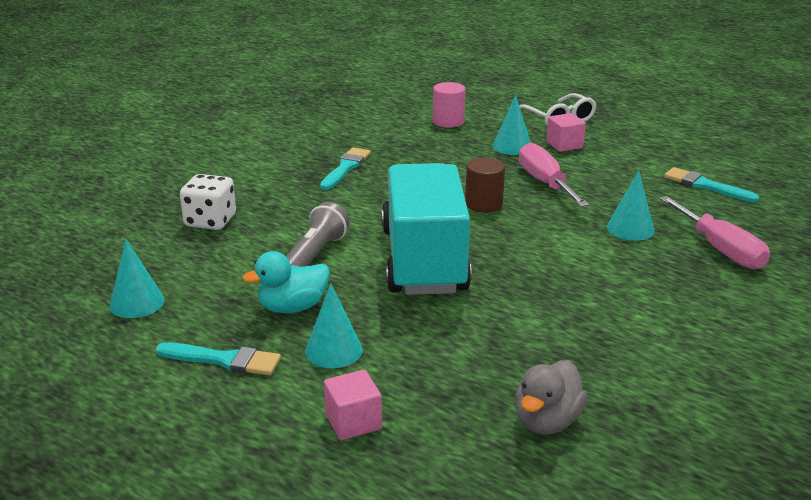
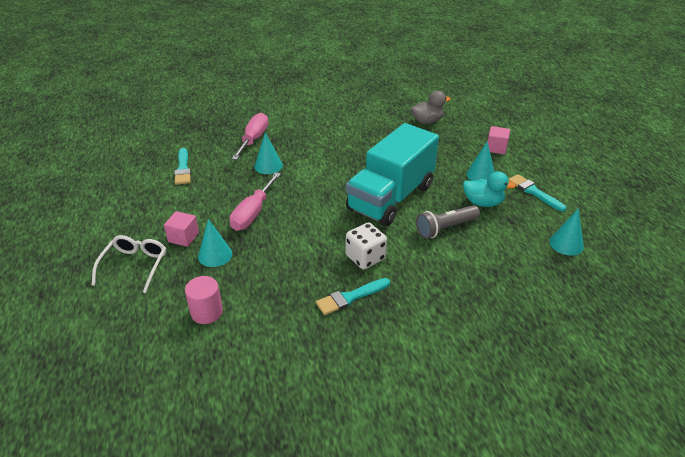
camera: 140 degrees left, 10 degrees up
(210, 221) = (489, 290): white dice -> white dice (365, 257)
(484, 204) = (310, 216): brown cylinder -> none

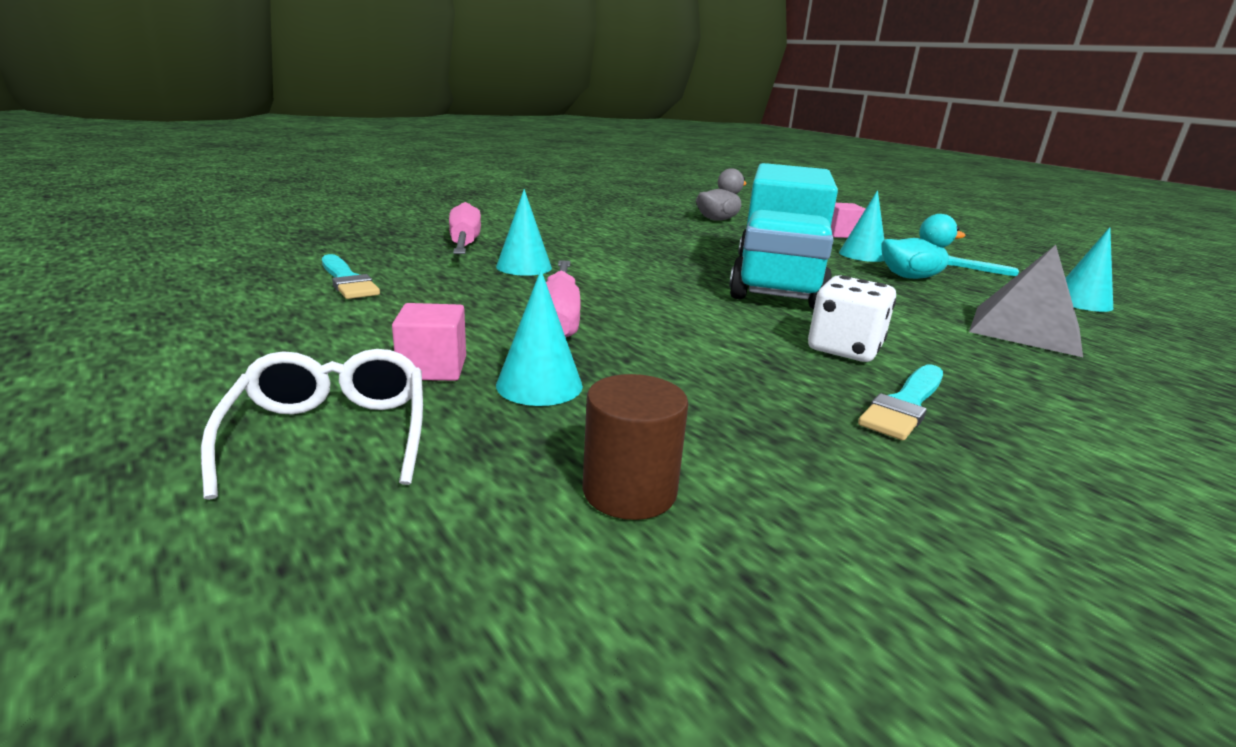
camera: 25 degrees left, 15 degrees down
(207, 312) = (629, 491): pink cylinder -> brown cylinder
(445, 228) = (907, 304): grey flashlight -> none
(487, 261) = (1025, 330): none -> grey pyramid

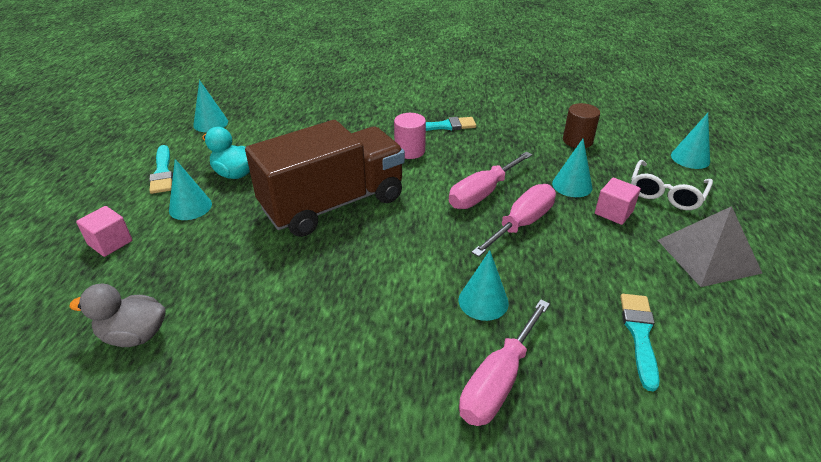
camera: 135 degrees left, 15 degrees up
(249, 582) = (690, 158): none -> turquoise cone
(655, 333) = (482, 193): none -> pink screwdriver
(777, 283) = (333, 204): turquoise truck -> brown truck
(844, 349) = (409, 151): white dice -> pink cylinder
(1025, 330) = (298, 126): grey pyramid -> grey pyramid (708, 256)

